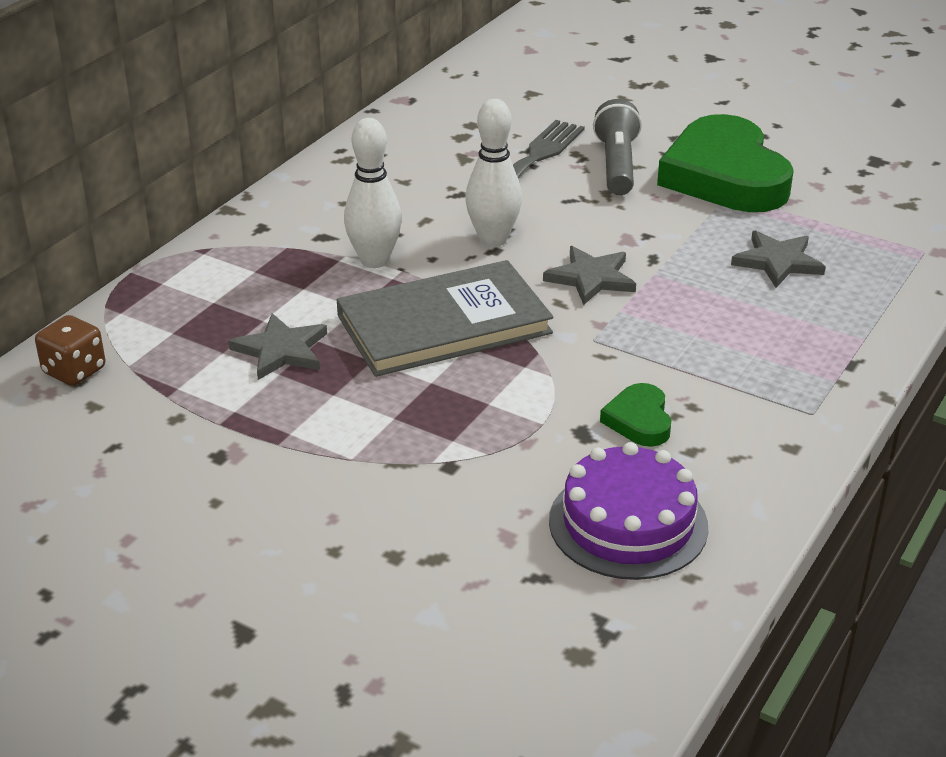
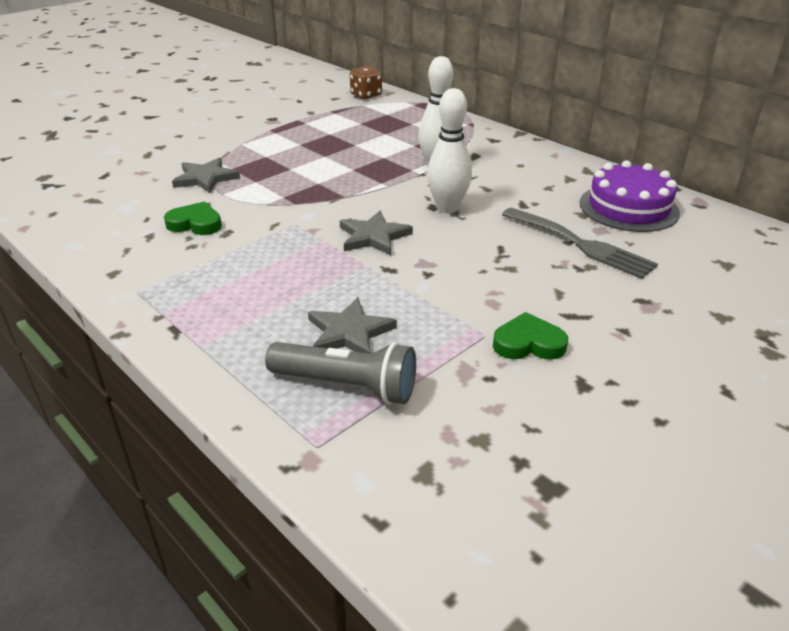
camera: 105 degrees right, 0 degrees up
(281, 350) = (351, 136): grey star -> grey star (205, 178)
(444, 324) = (348, 179): grey book -> none
(617, 165) = (562, 283): grey flashlight -> grey flashlight (347, 386)
(628, 523) = (112, 203): purple cake -> purple cake (628, 207)
(724, 176) = (528, 343): green heart -> green heart, size x0.44

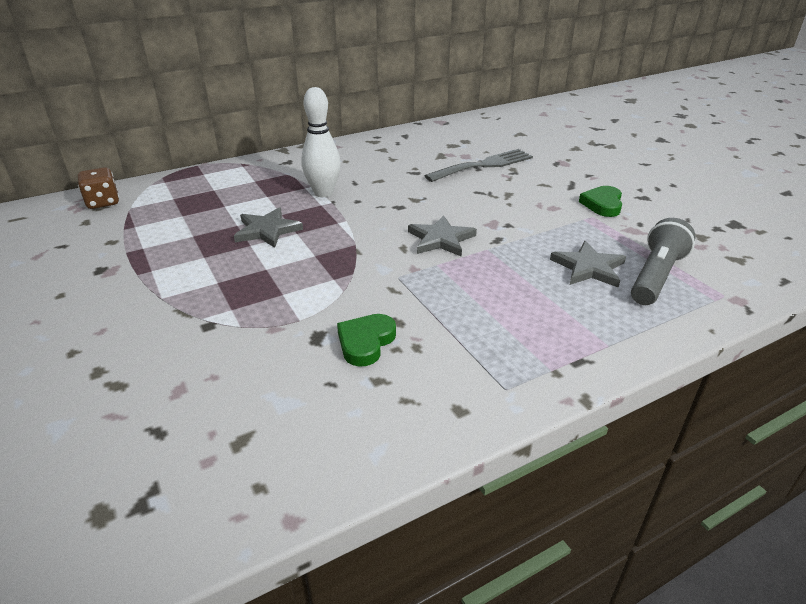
camera: 75 degrees left, 0 degrees up
(205, 178) = (245, 331): grey star -> grey star (267, 230)
(447, 208) = (405, 200): white bowling pin -> none
(628, 207) = (438, 141): purple cake -> none

